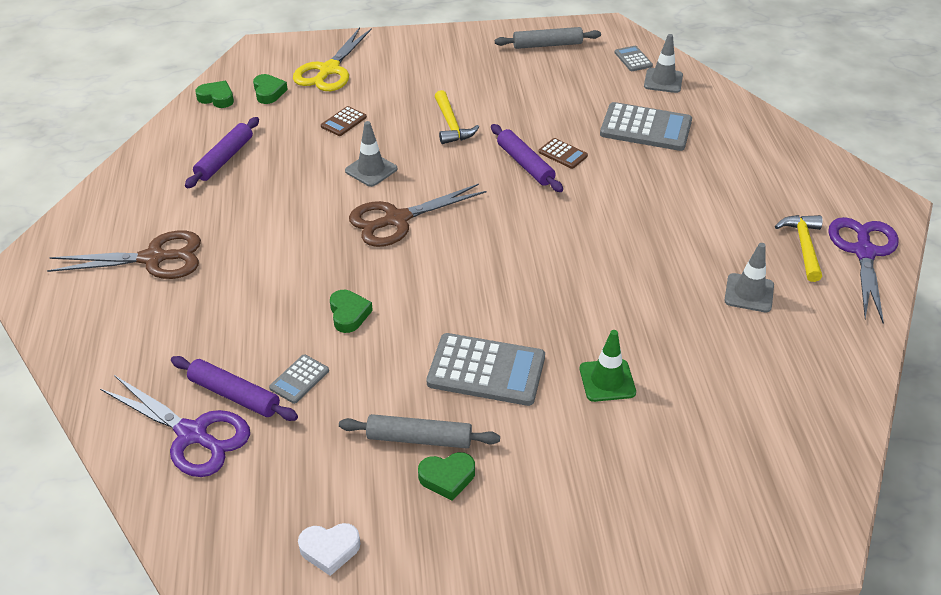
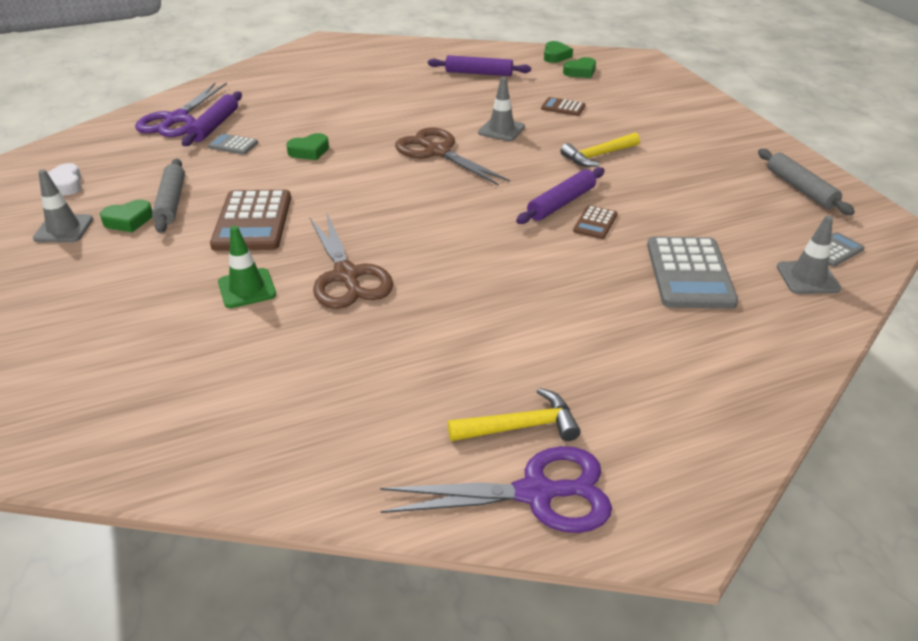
camera: 75 degrees right, 5 degrees down
(154, 258) = (350, 73): brown scissors -> brown scissors (346, 276)
(329, 70) = (636, 88): yellow scissors -> none
(447, 478) = (128, 220): green heart -> green heart turned 90 degrees counterclockwise
(486, 370) = (253, 221): grey calculator -> brown calculator
(749, 293) = (407, 379): grey traffic cone -> grey traffic cone (63, 229)

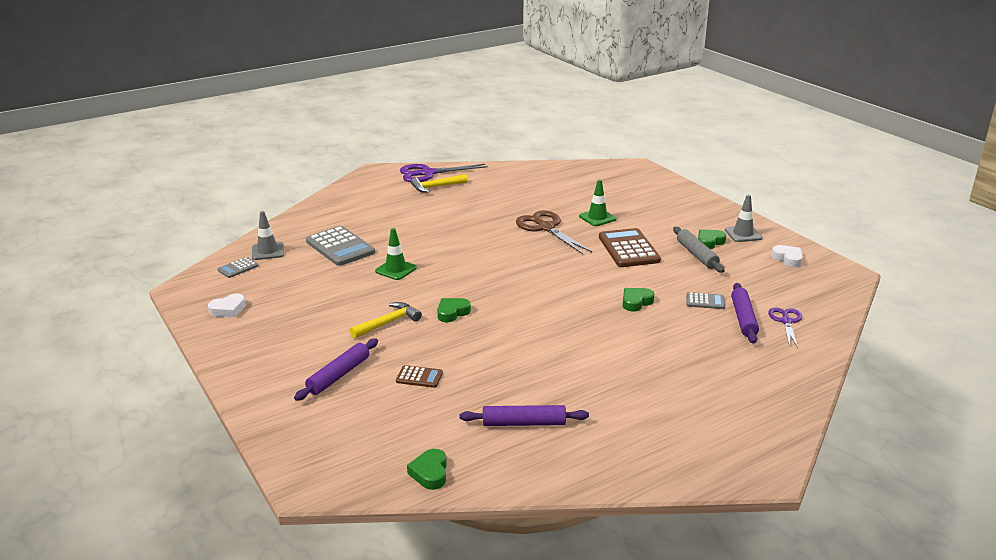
camera: 170 degrees right, 10 degrees down
(176, 119) = (786, 321): purple scissors -> purple scissors, size x0.60
(438, 152) = (527, 313): brown scissors -> none
(501, 130) = (478, 341): grey traffic cone -> none
(561, 203) = (419, 280): purple rolling pin -> purple rolling pin (338, 375)
(580, 72) = (397, 441): green heart -> green heart (452, 313)
(595, 223) = (396, 269): brown calculator -> green traffic cone
(690, 273) = (340, 247): grey calculator -> grey calculator turned 150 degrees clockwise
(800, 189) = (228, 309): grey rolling pin -> white heart

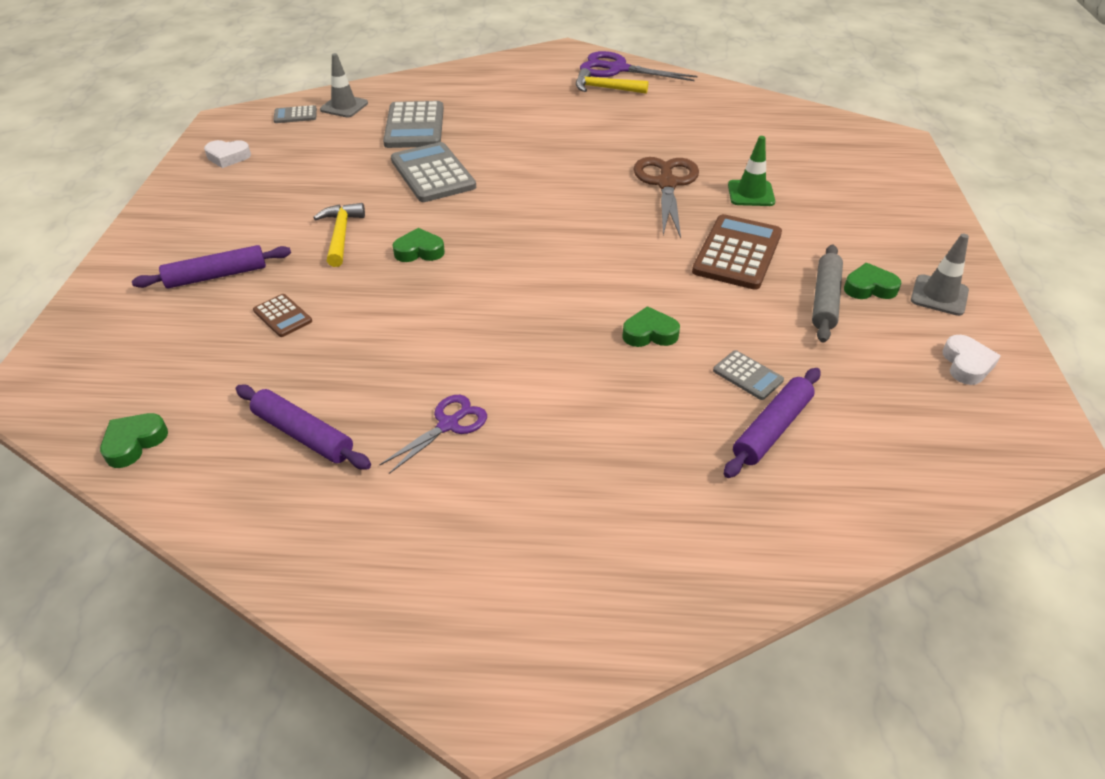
camera: 35 degrees right, 15 degrees up
(388, 323) = (341, 235): yellow hammer -> yellow hammer turned 90 degrees counterclockwise
(396, 269) = (432, 174): green traffic cone -> grey calculator
(786, 321) = (835, 466): purple scissors -> purple scissors (448, 425)

